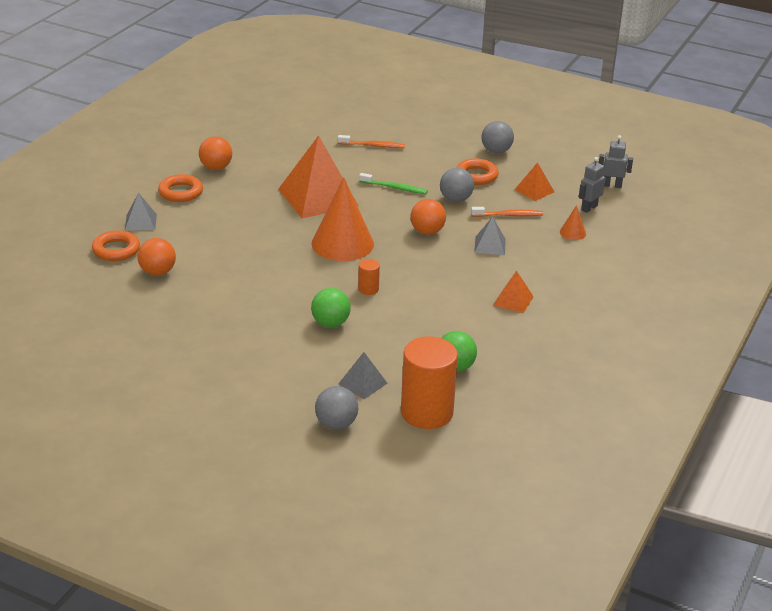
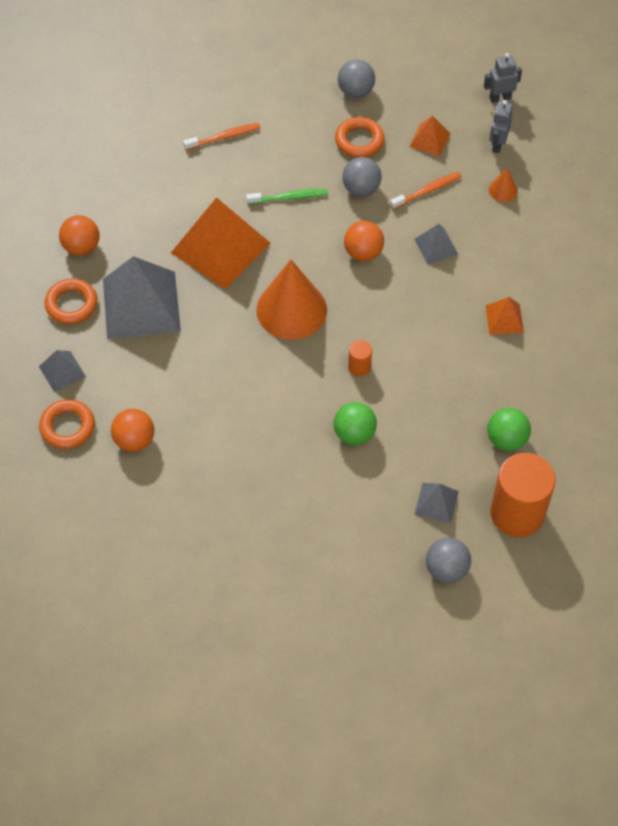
camera: 25 degrees left, 25 degrees up
(230, 207) = (141, 305): none -> grey pyramid

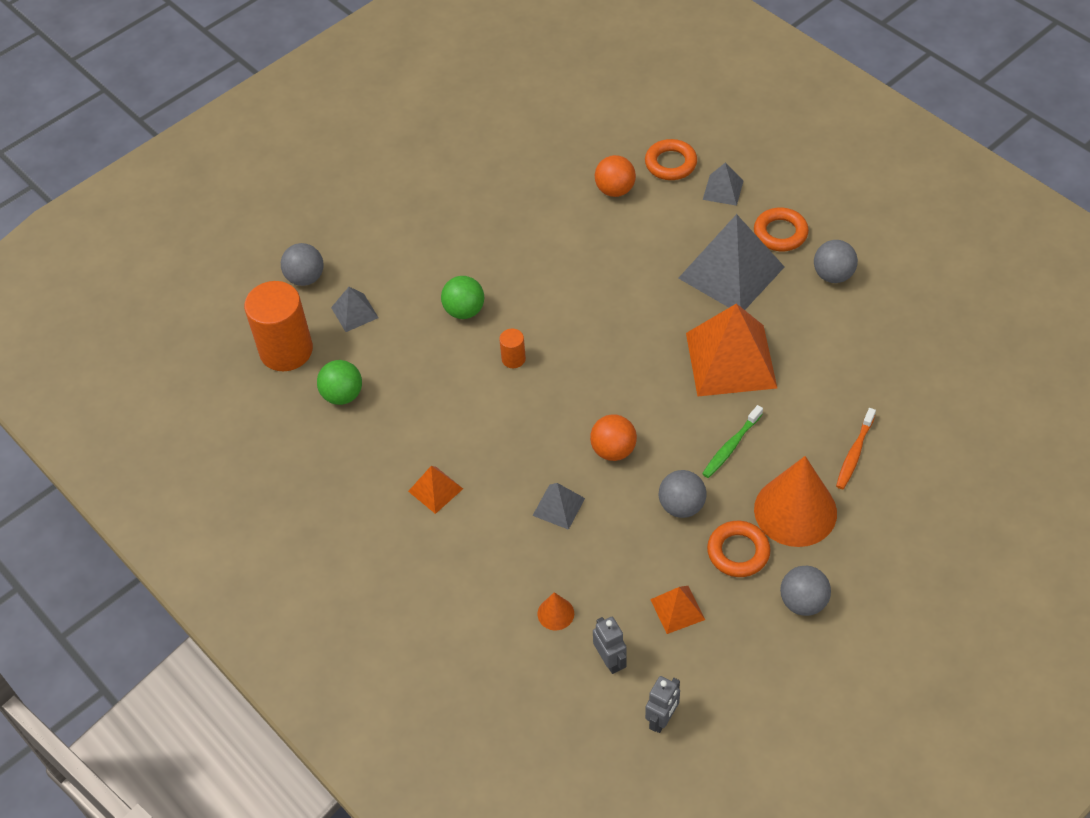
camera: 140 degrees right, 5 degrees down
(81, 247) = (833, 275): orange ball -> grey ball
(291, 309) = (616, 358): orange cone -> orange cone (795, 511)
(427, 191) = (622, 554): orange toothbrush -> none

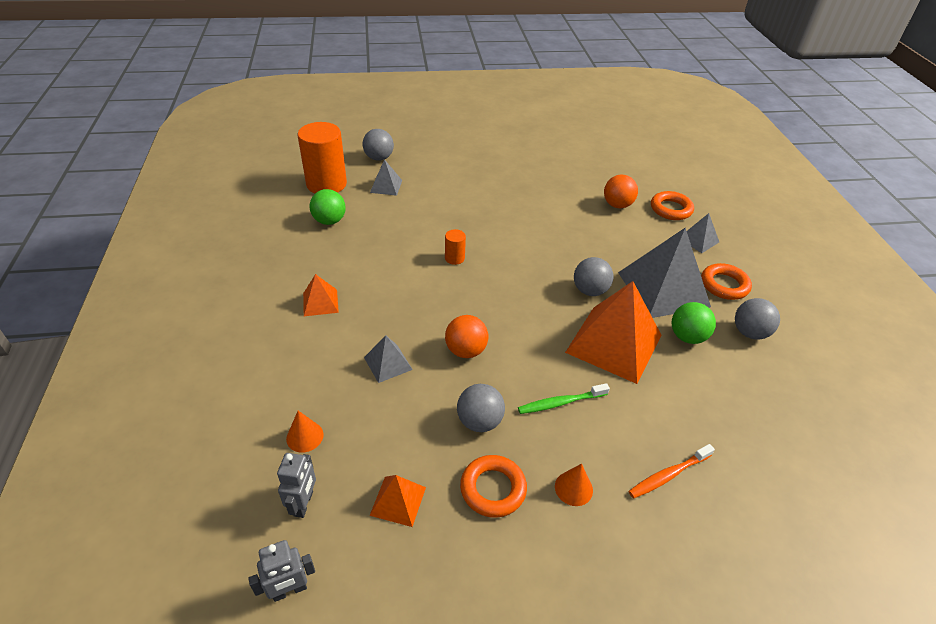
camera: 30 degrees right, 10 degrees down
(464, 311) = (452, 217): green ball -> green ball (687, 337)
(795, 511) = (573, 488): orange cone -> orange cone, size x0.43
(803, 602) = (513, 576): grey ball -> grey ball (590, 291)

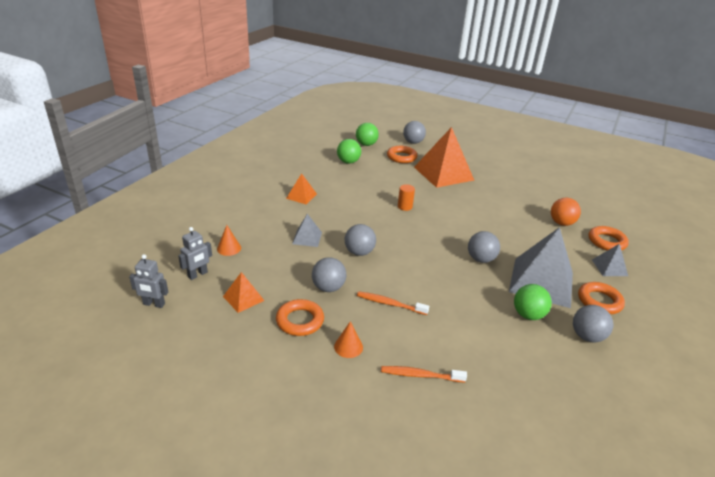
camera: 35 degrees right, 10 degrees down
(326, 184) = (366, 144): orange cylinder -> green ball
(386, 186) = (401, 157): grey pyramid -> orange ring
(466, 350) = (359, 252): orange ball -> grey ball
(560, 403) = (390, 304): green toothbrush -> orange toothbrush
(614, 343) = (464, 293): orange pyramid -> orange pyramid (443, 173)

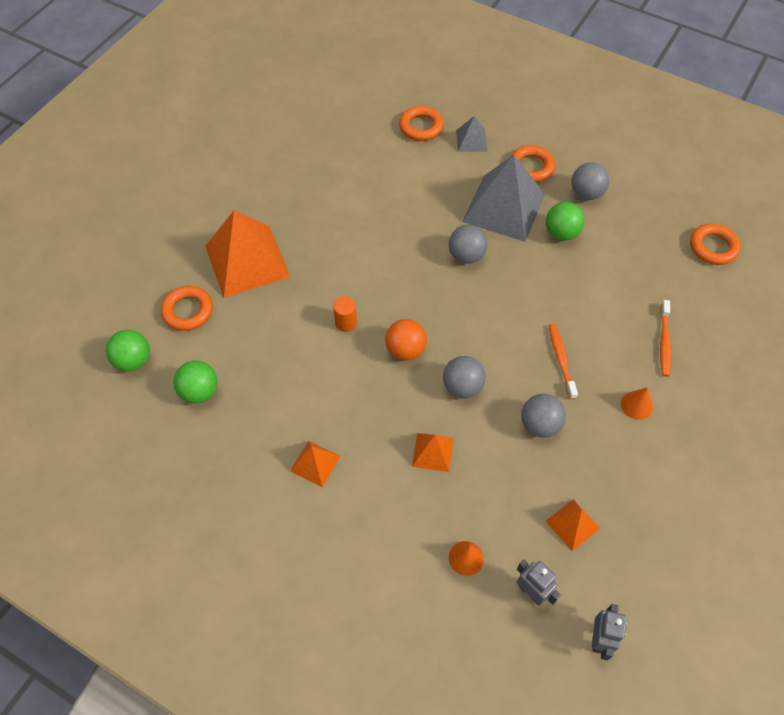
camera: 85 degrees left, 25 degrees up
(300, 321) = (604, 455): orange ring -> orange ring (713, 247)
(307, 238) = (433, 452): grey pyramid -> orange pyramid
(390, 304) = (561, 360): orange toothbrush -> orange toothbrush turned 150 degrees clockwise
(413, 142) = (132, 288): grey ball -> none
(561, 223) = (383, 157): orange ball -> orange ball (405, 350)

